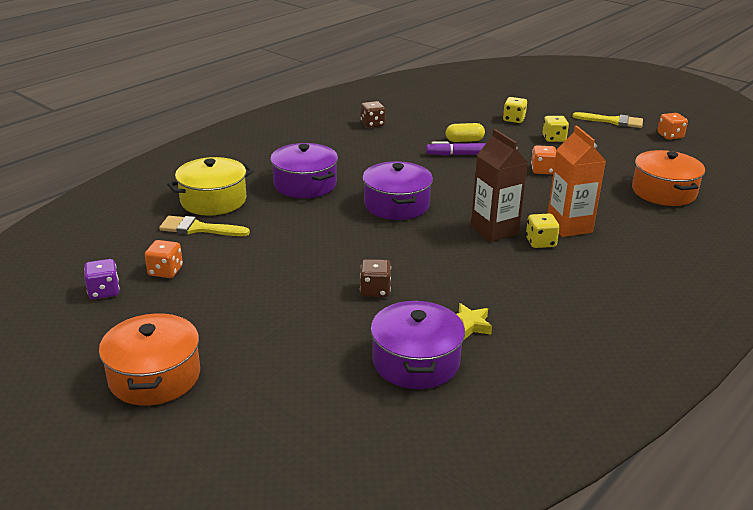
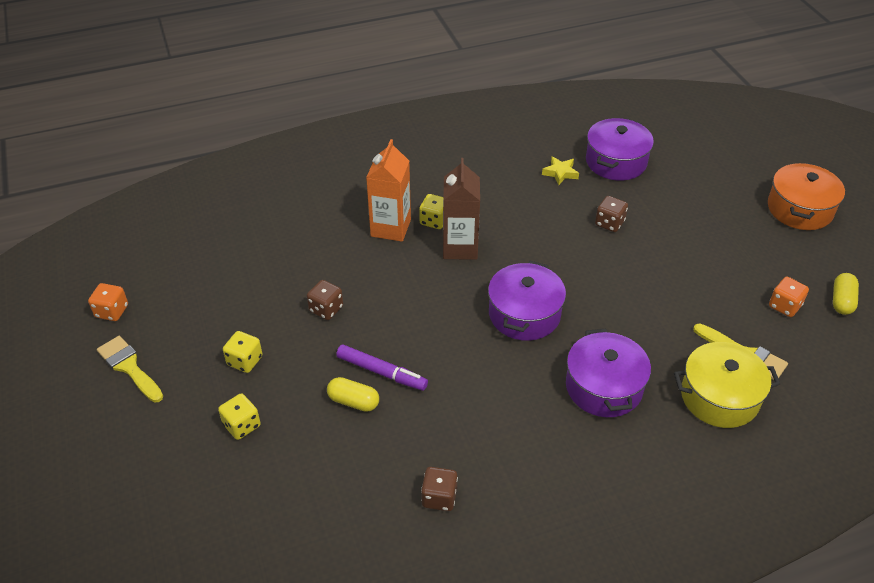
camera: 150 degrees left, 15 degrees up
(104, 291) = (842, 301): purple dice -> yellow capsule
(542, 170) = (326, 309): orange dice -> brown dice
(663, 192) = (253, 234): orange pot -> none

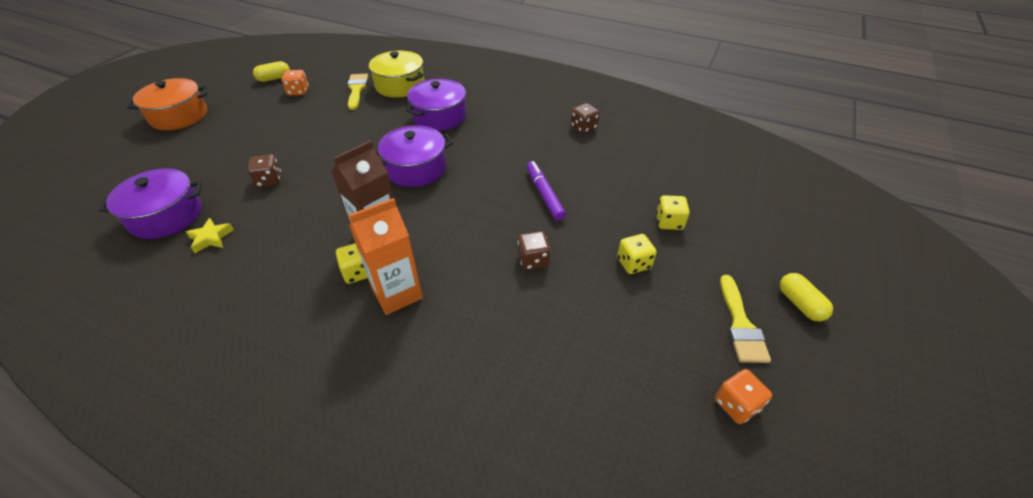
camera: 135 degrees left, 0 degrees up
(353, 401) = (581, 190): yellow capsule -> yellow capsule (800, 304)

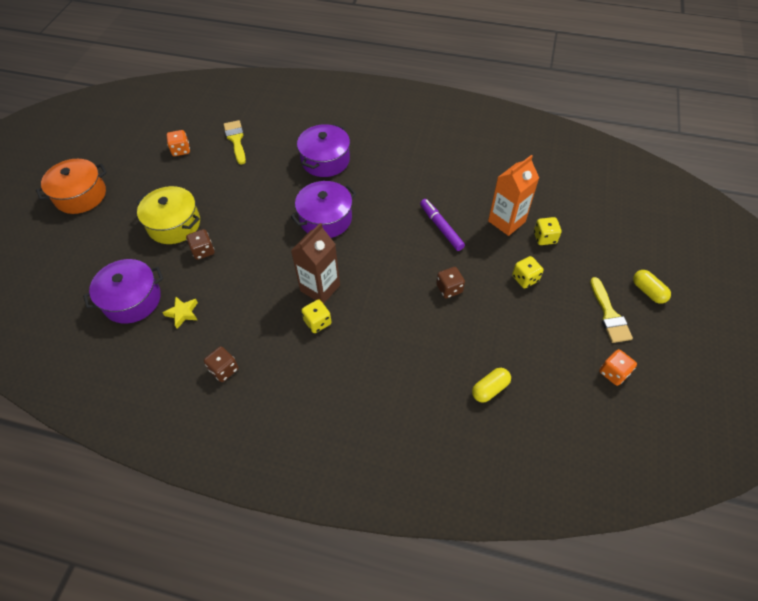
camera: 10 degrees left, 10 degrees up
(274, 78) = (149, 138): yellow capsule -> yellow capsule (490, 389)
(397, 293) = (355, 334): orange carton -> orange carton (506, 221)
(400, 85) = (275, 129): yellow pot -> yellow pot (174, 224)
(583, 127) = (455, 154): brown dice -> brown dice (224, 369)

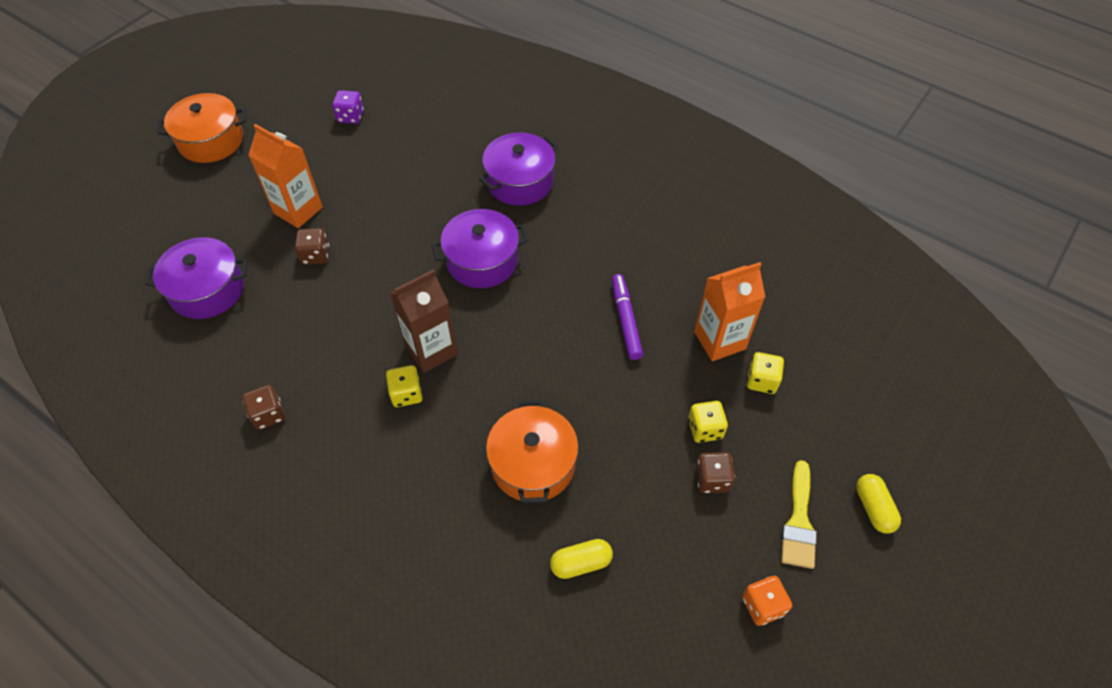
camera: 20 degrees right, 0 degrees up
(174, 224) = (298, 210): yellow pot -> orange carton
(181, 150) = (350, 116): orange dice -> purple dice
(183, 313) = (255, 327): yellow star -> none
(236, 140) = (422, 122): yellow brush -> none
(427, 338) = (533, 464): none -> orange pot
(449, 289) = (595, 408): brown dice -> brown dice (712, 479)

